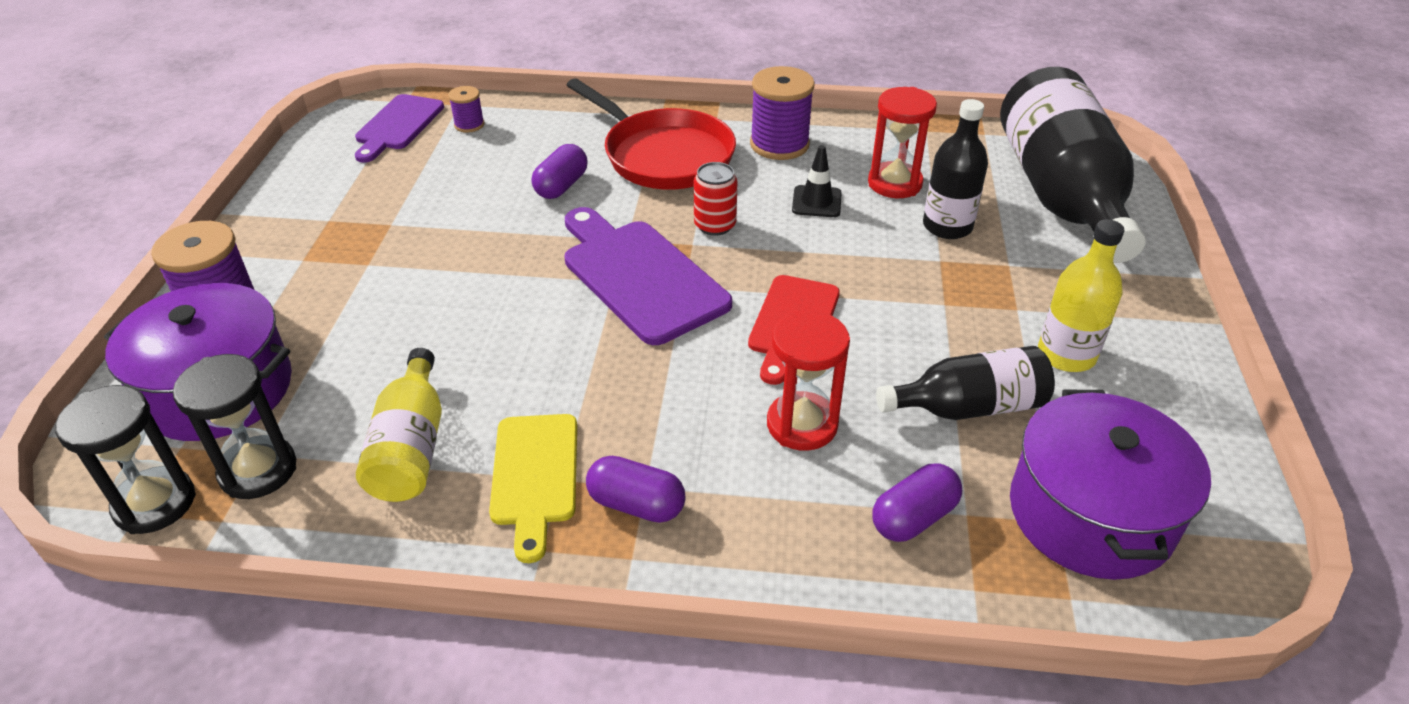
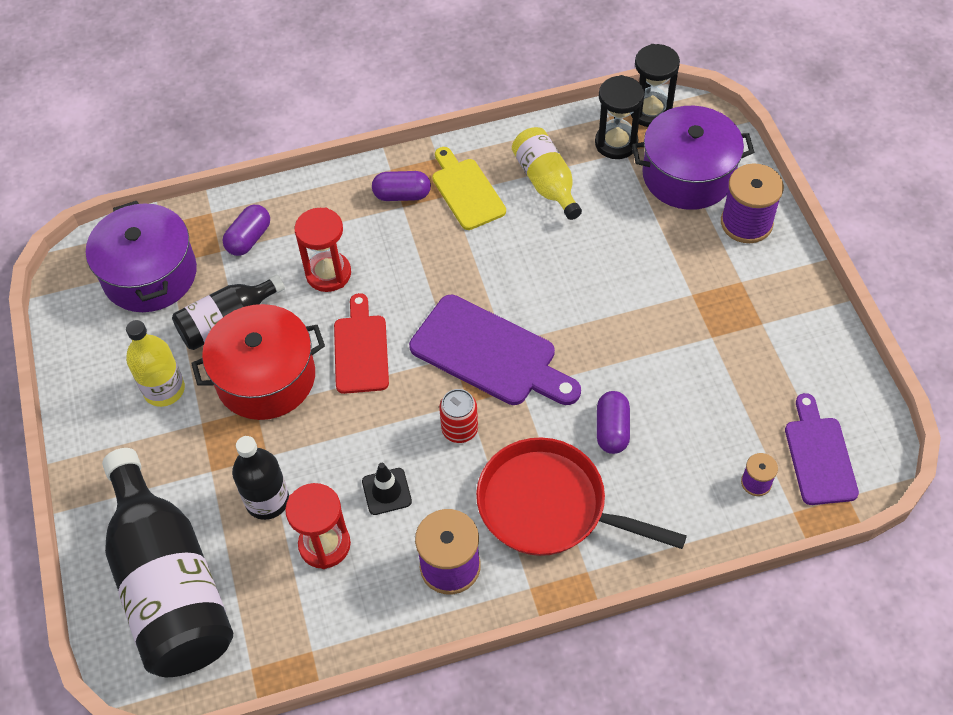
camera: 160 degrees right, 15 degrees up
(925, 330) = (266, 378): none -> red pot

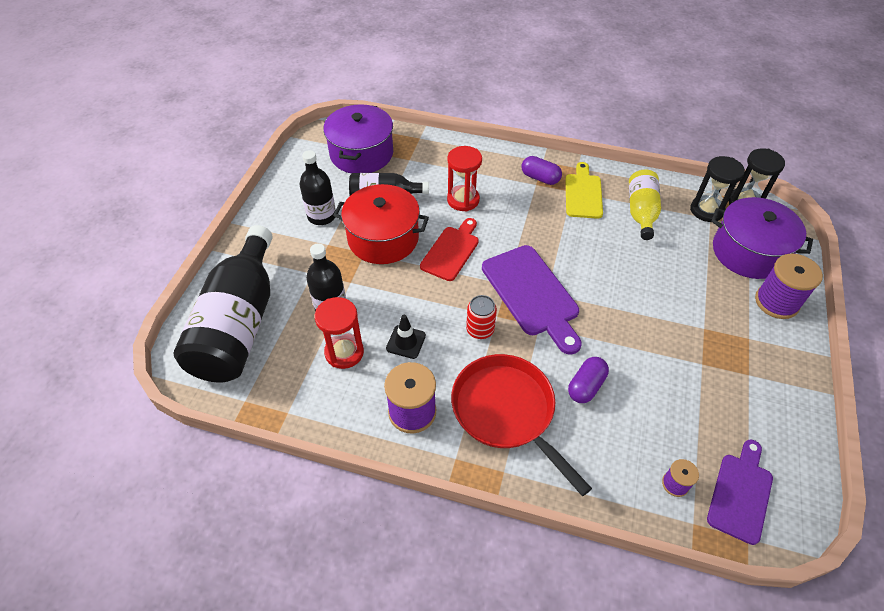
camera: 30 degrees right, 5 degrees down
(164, 389) = (322, 216): yellow bottle -> black bottle
(249, 239) = (430, 160): purple capsule -> none

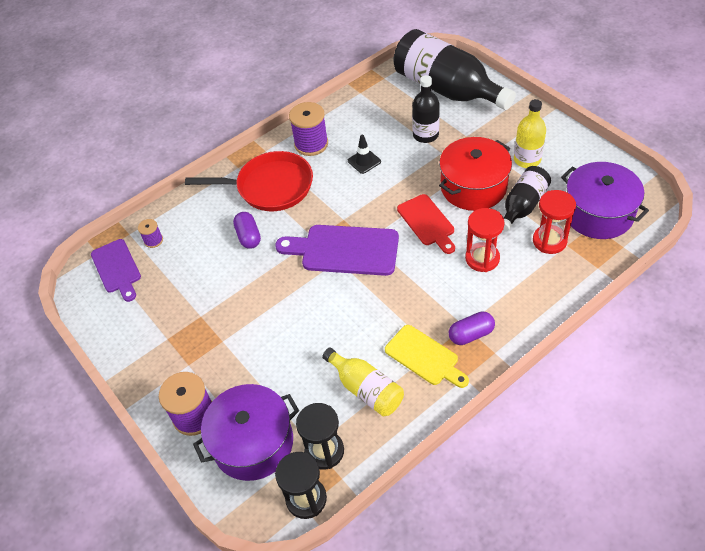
camera: 130 degrees right, 0 degrees up
(322, 216) = (527, 160): black bottle -> yellow bottle
(344, 352) = (382, 129): red hourglass -> red hourglass (549, 241)
(480, 330) = (340, 204): red can -> none

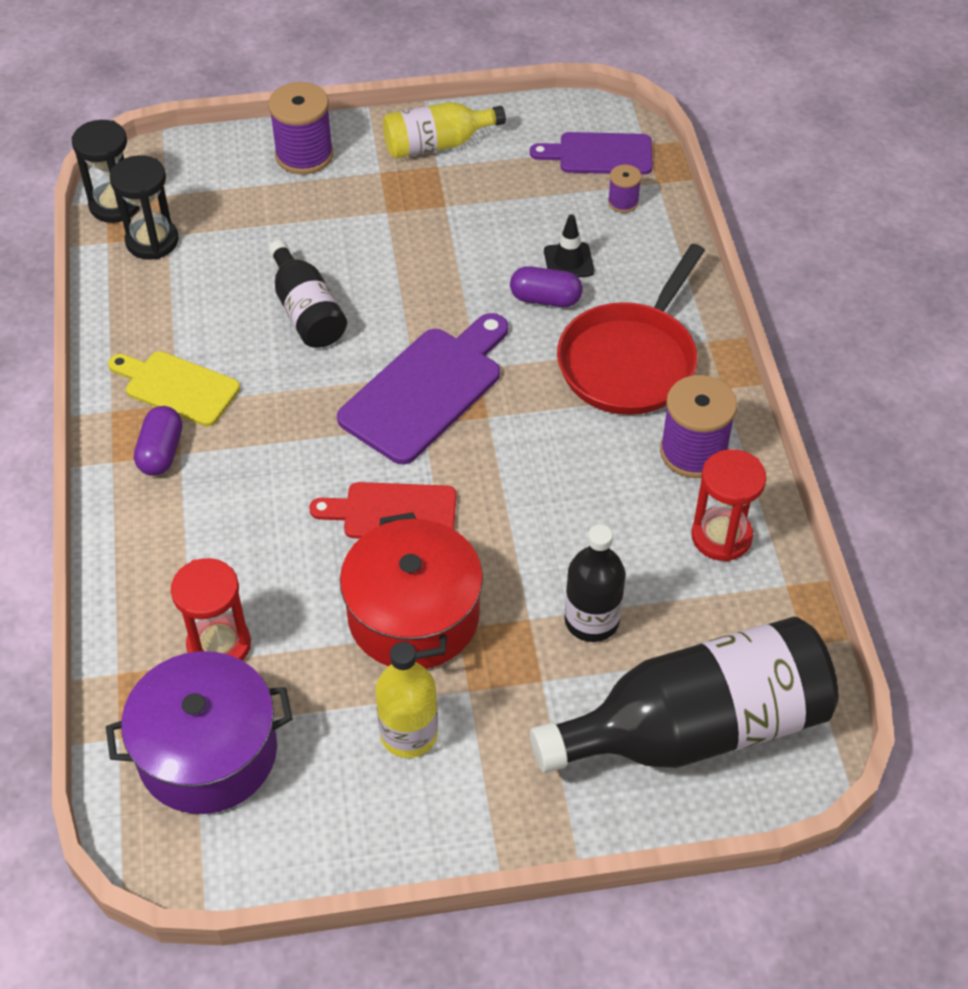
camera: 115 degrees right, 0 degrees up
(253, 443) = (222, 189): purple pot -> none
(364, 161) = (594, 501): black traffic cone -> black traffic cone (568, 261)
(366, 389) = (190, 310): yellow bottle -> yellow bottle (437, 144)
(424, 357) = (177, 387): yellow cutting board -> yellow cutting board turned 45 degrees clockwise
(482, 258) = (266, 539): red hourglass -> red hourglass (721, 536)
(522, 206) = (316, 657): black bottle -> black bottle (307, 312)

